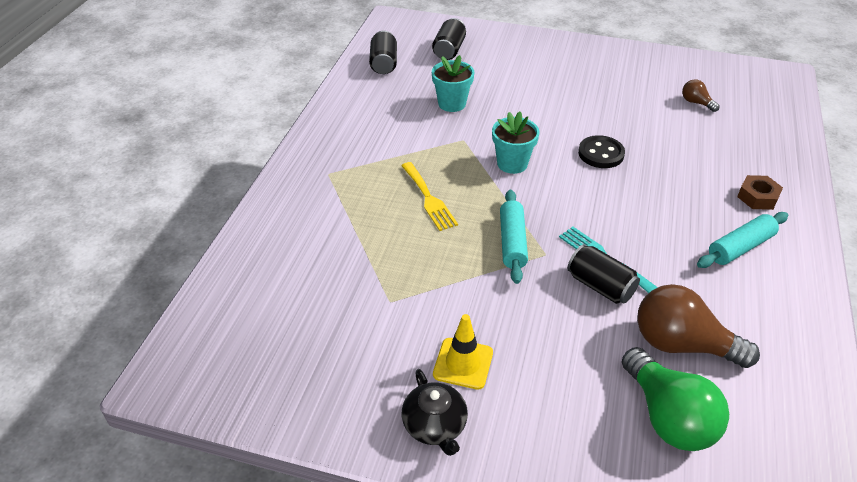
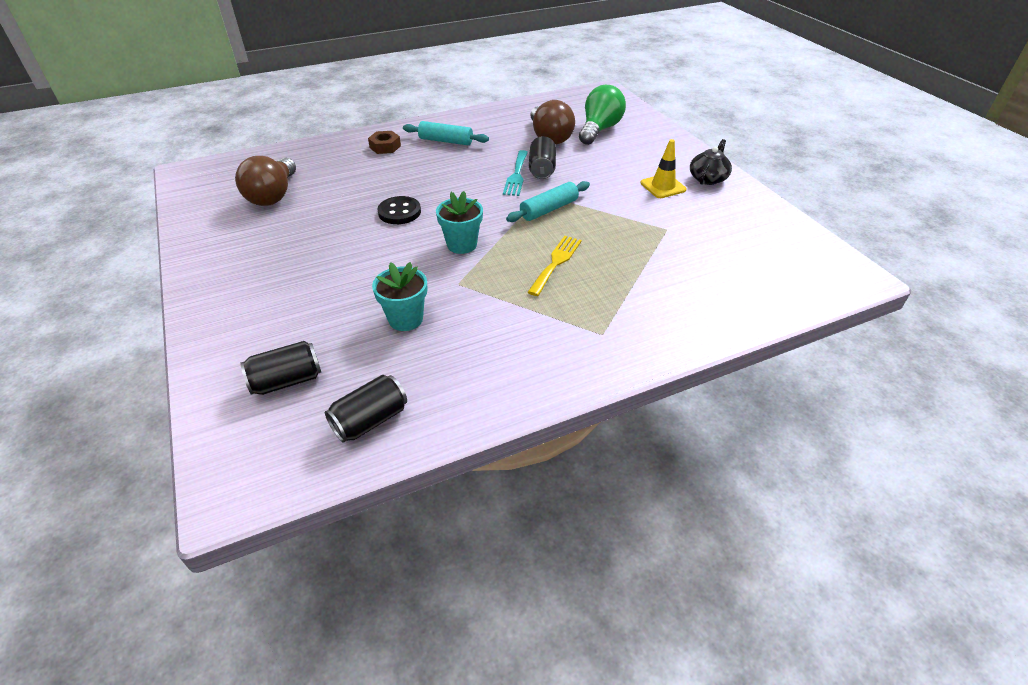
camera: 130 degrees left, 0 degrees up
(696, 103) = (273, 195): brown light bulb -> brown light bulb, size x2.10

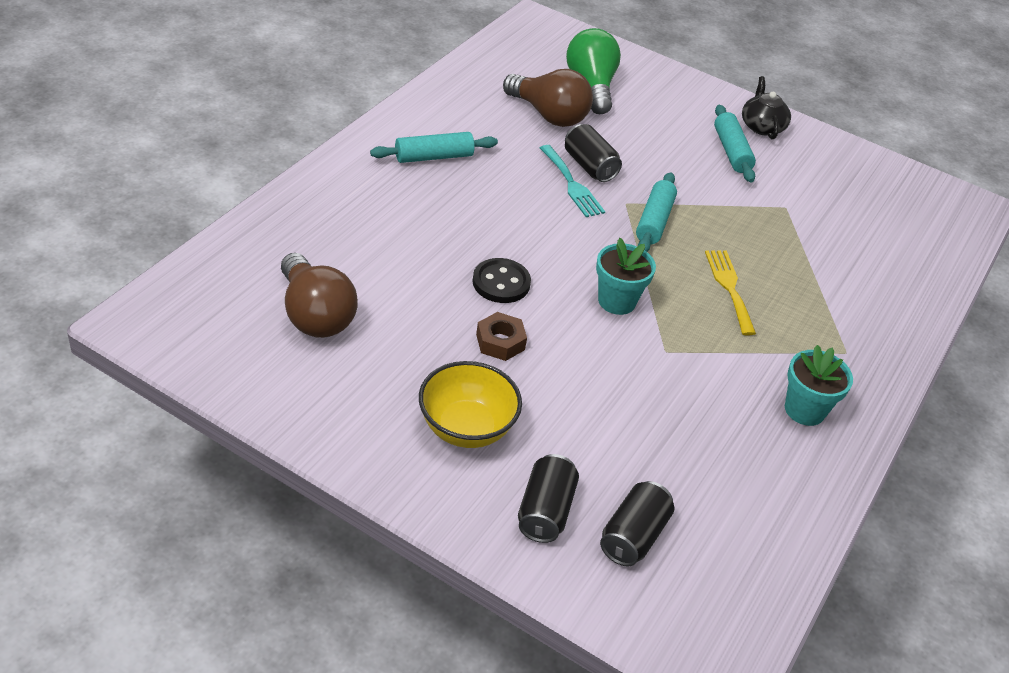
camera: 40 degrees left, 0 degrees up
(273, 278) = (466, 428): none -> yellow bowl
(370, 420) = (755, 535): black can -> black can (545, 511)
(385, 147) = (367, 189): brown nut -> brown nut (500, 342)
(405, 319) = (663, 415): turquoise flower pot -> turquoise flower pot (804, 410)
(663, 186) = (731, 151): yellow traffic cone -> turquoise rolling pin

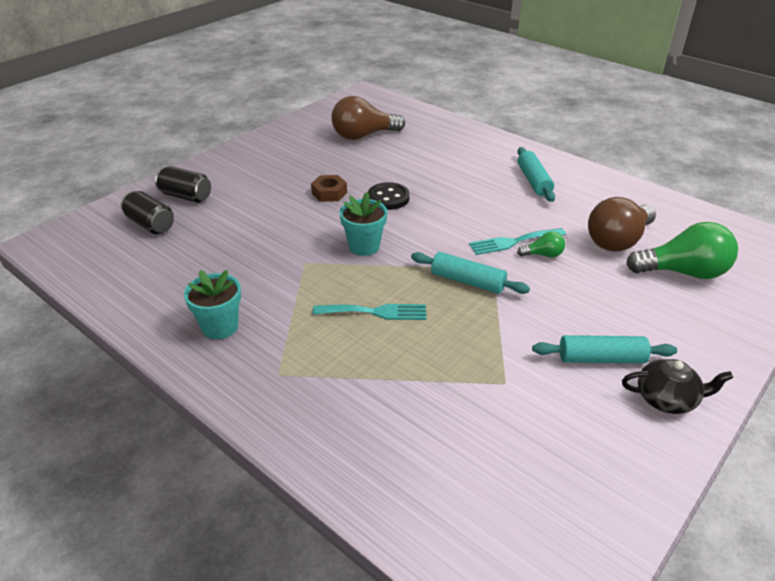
camera: 105 degrees right, 5 degrees down
(466, 428) = (259, 176): yellow bowl -> none
(589, 166) = (543, 255): black can -> green light bulb
(729, 287) = (375, 312): yellow fork -> turquoise fork

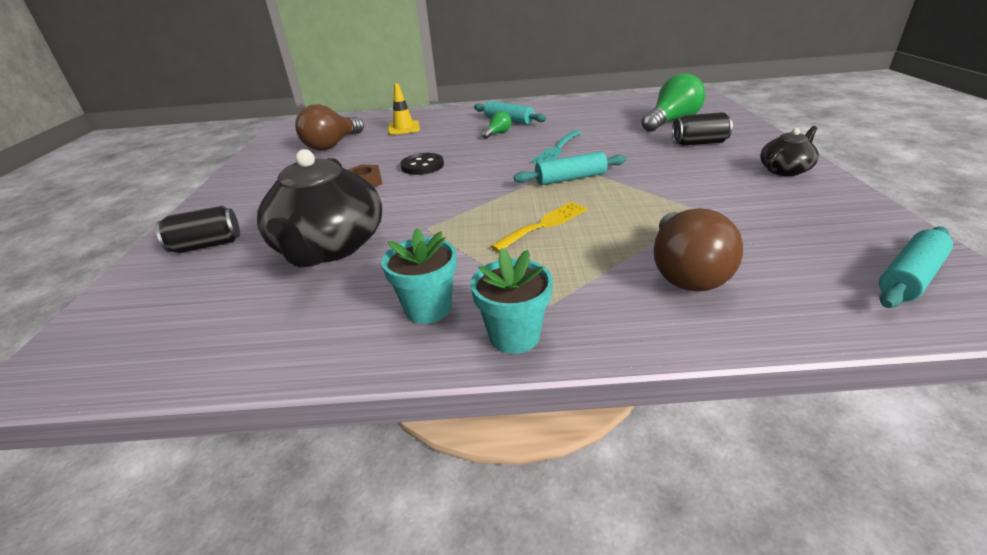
camera: 40 degrees left, 5 degrees down
(150, 224) = (196, 283): black can -> black can (699, 143)
(237, 241) = (330, 247): none -> black teapot
(364, 246) = (457, 197): turquoise flower pot -> turquoise flower pot (514, 336)
(375, 312) = (544, 225): turquoise fork -> yellow fork
(438, 143) = (403, 128): none -> yellow traffic cone
(543, 255) = (587, 147): green light bulb -> green light bulb (498, 133)
(601, 358) = (720, 172): turquoise rolling pin -> turquoise rolling pin (909, 277)
(618, 241) = (612, 124): brown light bulb -> brown light bulb (685, 272)

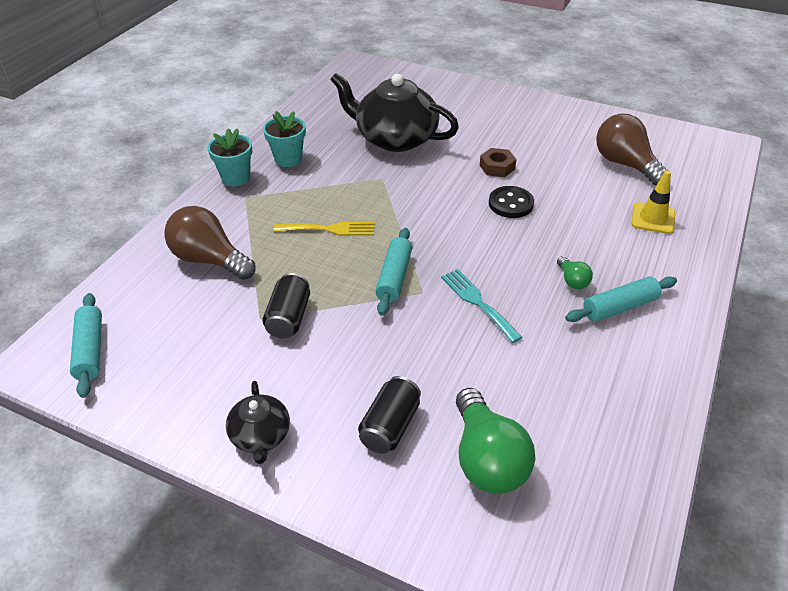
camera: 115 degrees right, 10 degrees up
(207, 245) = (446, 98): black can -> black can (289, 318)
(544, 225) = (329, 229): yellow fork -> yellow fork turned 75 degrees counterclockwise

